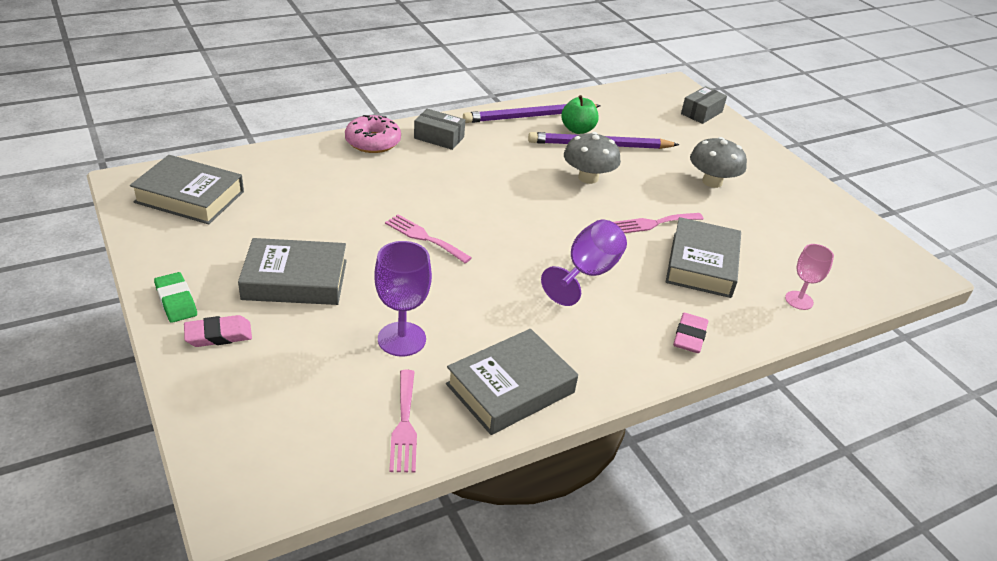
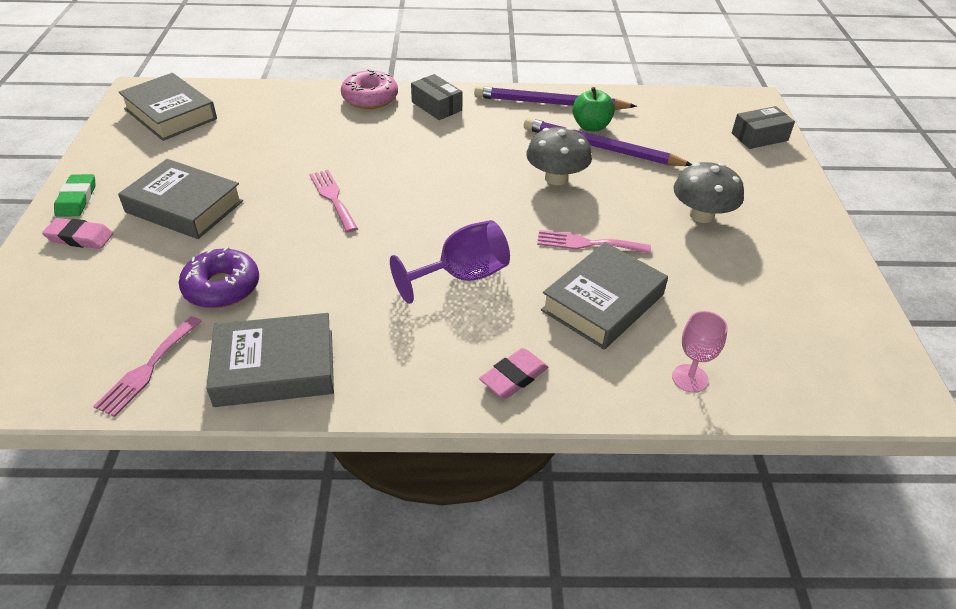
camera: 30 degrees right, 5 degrees up
(401, 339) = (222, 287): purple goblet -> purple donut

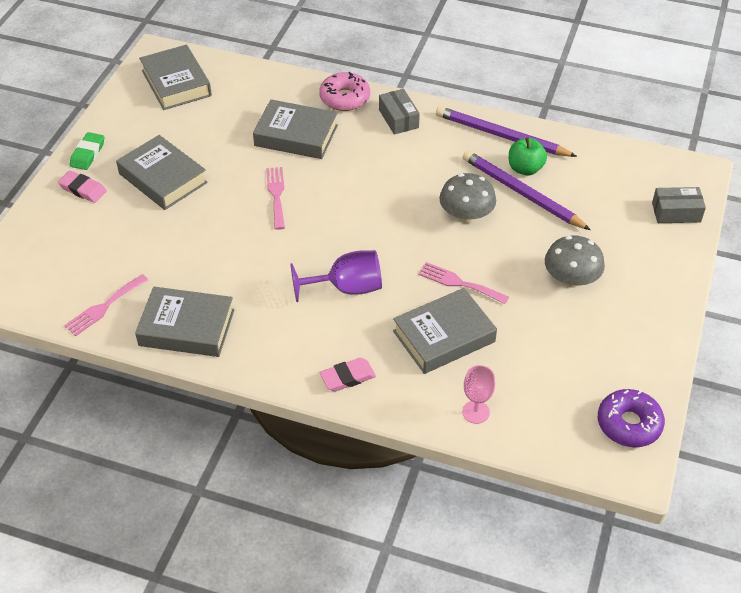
camera: 20 degrees right, 5 degrees up
(222, 287) = (170, 255): purple donut -> purple donut (629, 424)
(331, 139) = (296, 135): none -> grey book

